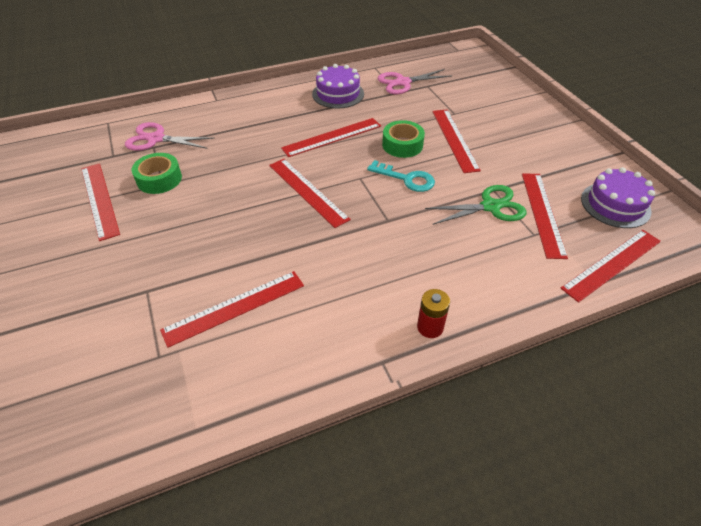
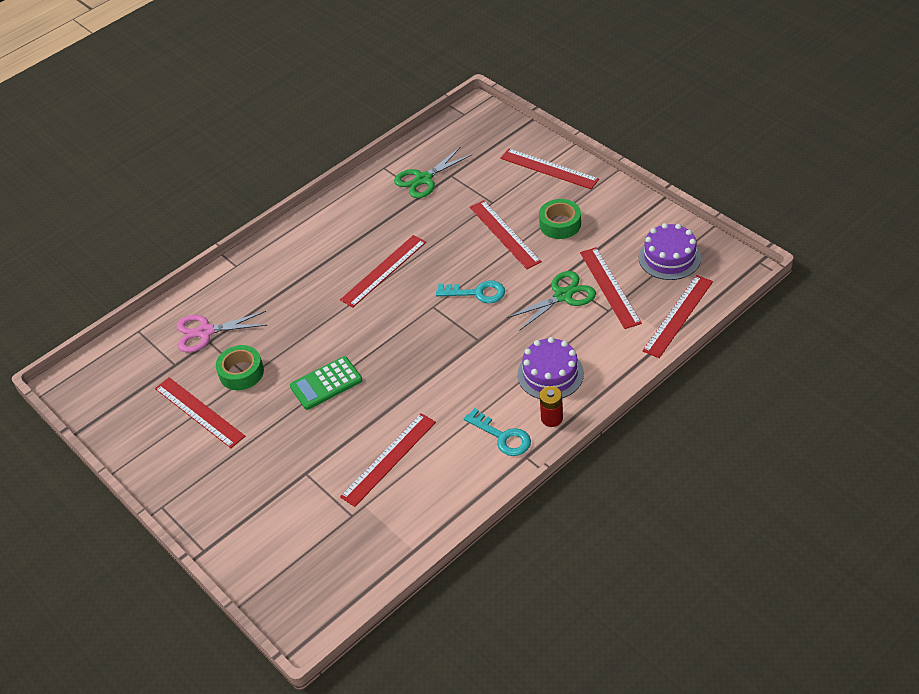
camera: 15 degrees left, 0 degrees up
(223, 212) = (326, 383): none -> green calculator
(307, 191) = (391, 337): red ruler -> red ruler (549, 169)
(338, 94) = (362, 216): purple cake -> purple cake (550, 374)
(366, 328) = (503, 437): none -> turquoise key
(402, 145) = (457, 257): green tape -> green tape (560, 224)
(403, 82) = (423, 179): pink scissors -> green scissors

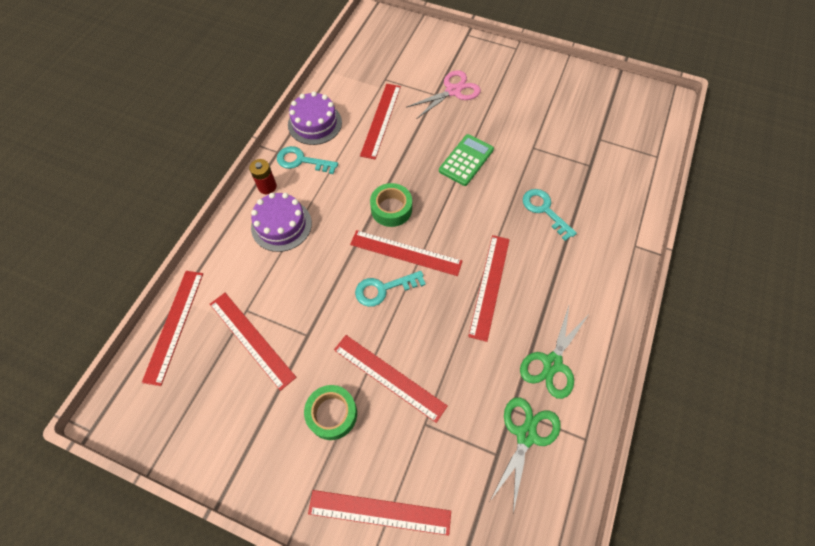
camera: 150 degrees right, 15 degrees up
(199, 412) = (546, 110): red ruler -> red ruler (405, 253)
(205, 332) = (601, 172): pink scissors -> pink scissors (453, 91)
(241, 373) = (541, 148): green tape -> green tape (391, 209)
(288, 314) = (544, 210): none -> turquoise key
(563, 296) = (296, 313): green scissors -> green scissors (552, 363)
(669, 257) = (194, 403): purple cake -> purple cake (315, 123)

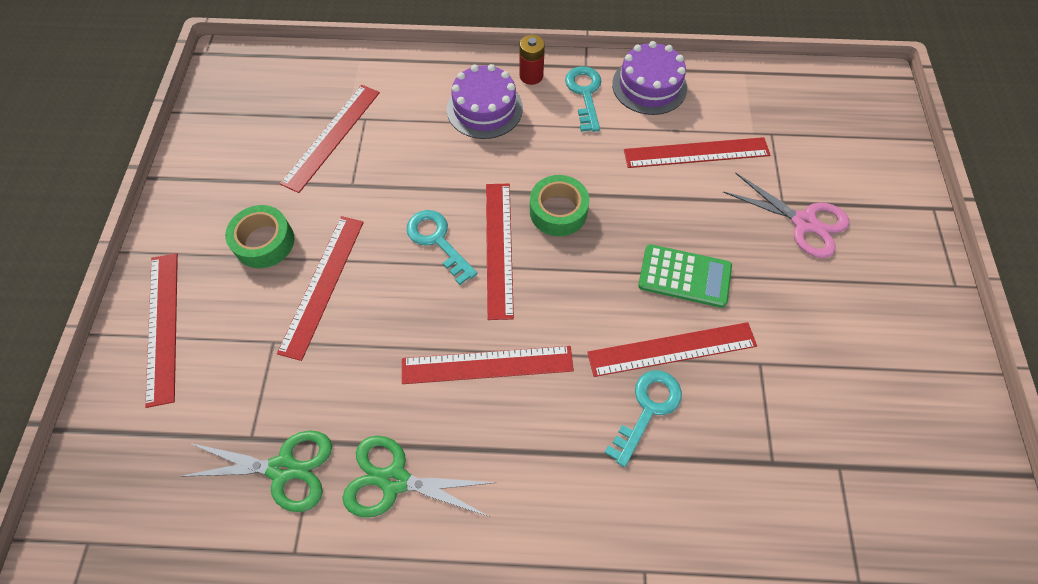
camera: 70 degrees right, 0 degrees up
(174, 325) = (328, 67): red ruler -> red ruler (672, 349)

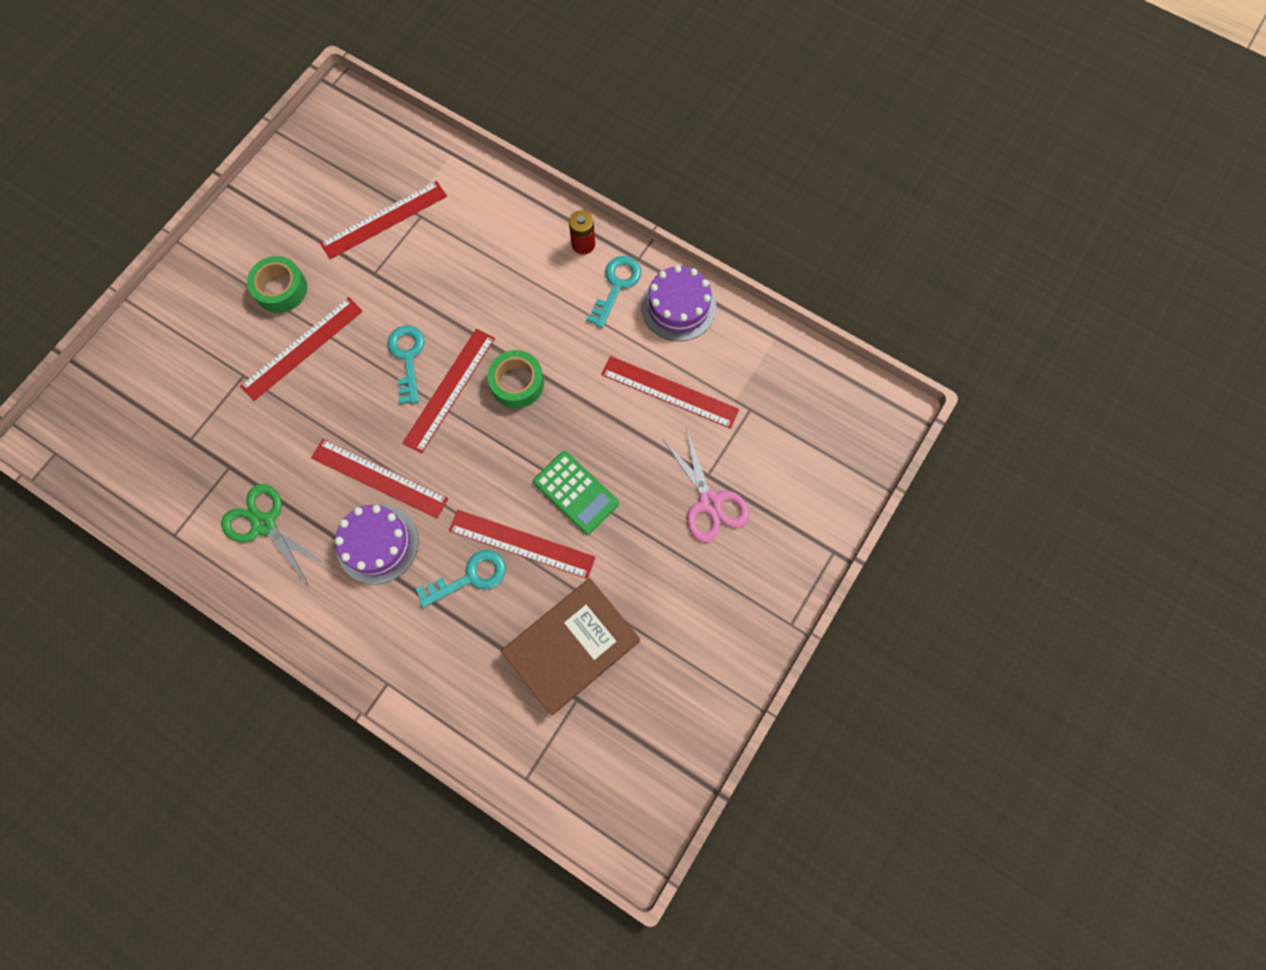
camera: 30 degrees right, 10 degrees up
(163, 326) = (176, 320): red ruler -> none
(283, 468) = (198, 473): green scissors -> none
(484, 108) = (522, 256): purple cake -> purple cake (377, 544)
(794, 418) = (572, 647): none -> brown book

